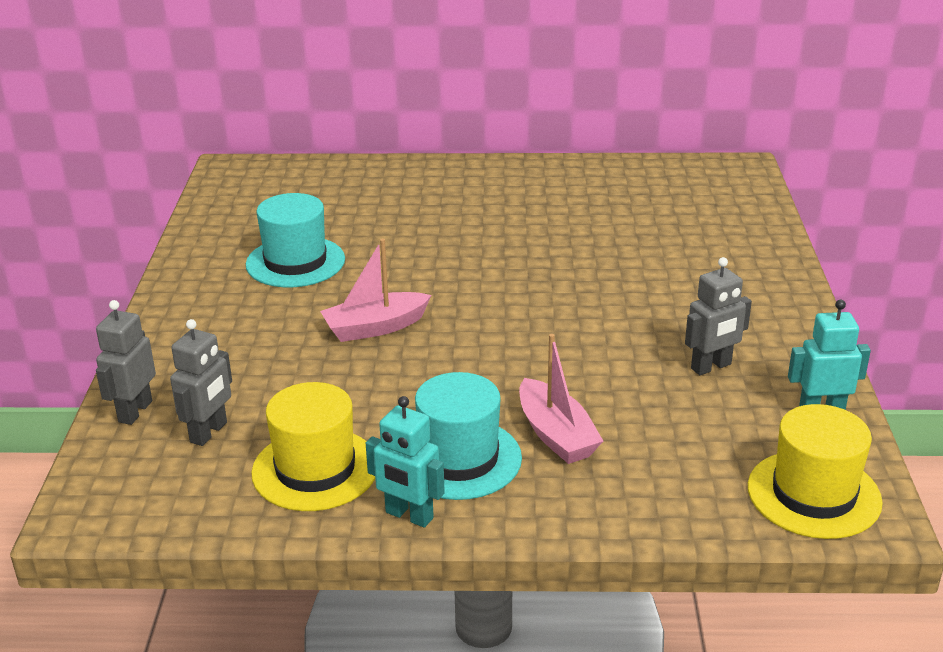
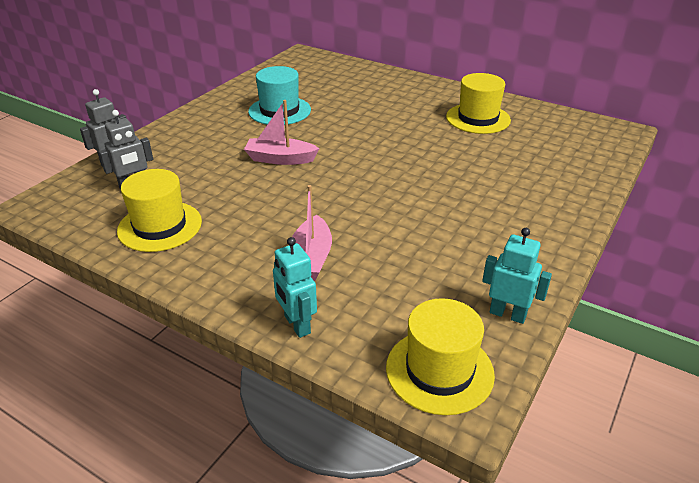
camera: 30 degrees right, 5 degrees up
(409, 516) = (175, 273): turquoise robot -> turquoise robot (297, 325)
(459, 458) = (239, 250): turquoise hat -> none
(568, 197) = (478, 118): none -> yellow hat
(711, 367) = (459, 253): grey robot -> none

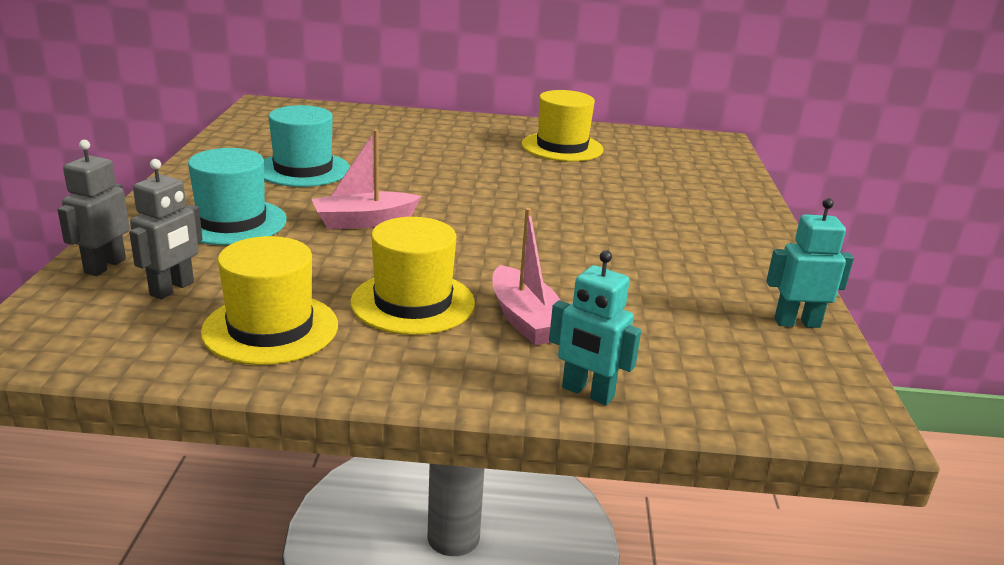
camera: 30 degrees left, 10 degrees down
(204, 144) = (232, 222): none -> turquoise hat
(439, 371) = (792, 393): yellow hat -> yellow hat (413, 302)

